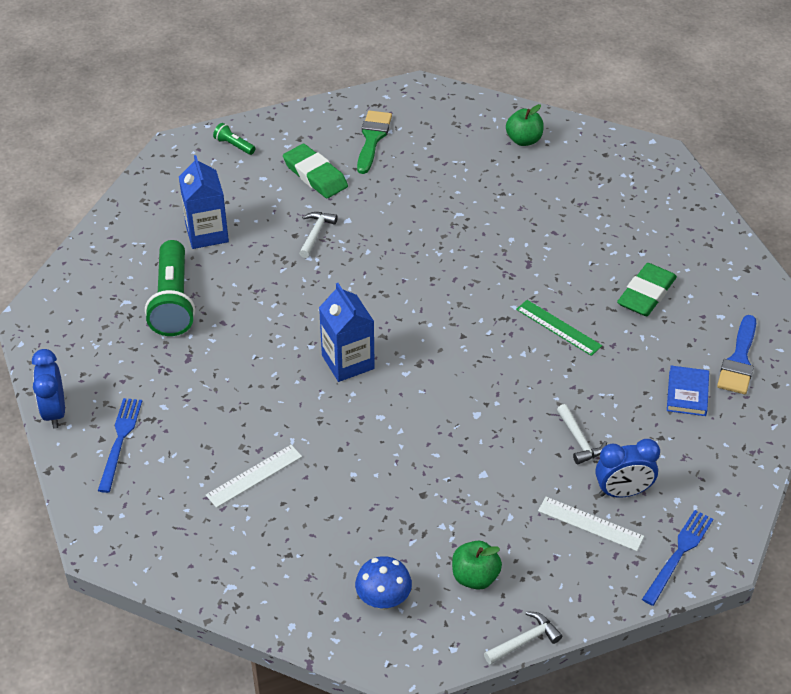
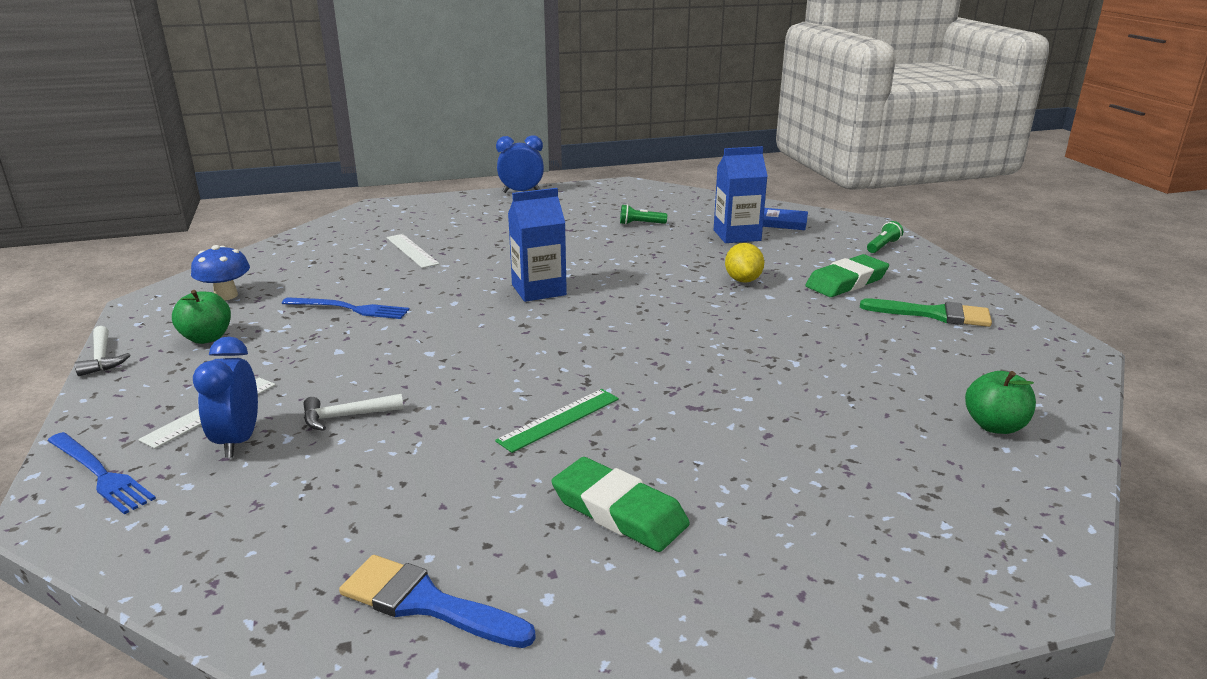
camera: 95 degrees right, 20 degrees down
(120, 441) = (480, 209): blue fork -> blue fork (349, 309)
(173, 302) = (640, 224): green flashlight -> green flashlight, size x0.44
(316, 233) = (743, 280): white hammer -> yellow lemon
(687, 393) = (379, 525): blue book -> blue book (781, 222)

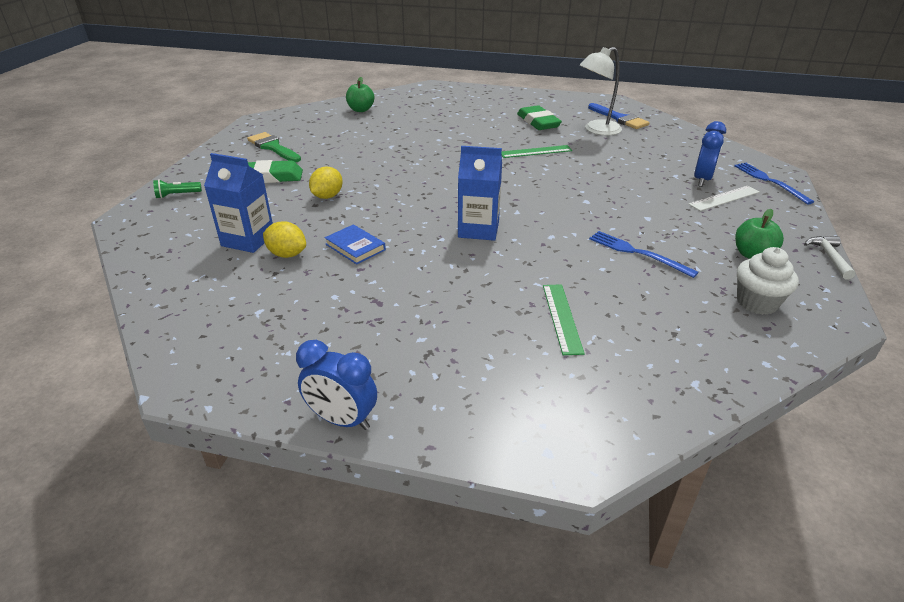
camera: 150 degrees left, 10 degrees up
(226, 296) = (757, 303): blue mushroom -> white cupcake
(346, 416) = (644, 177): white hammer -> none
(412, 250) = (562, 318): white ruler -> green ruler
(471, 526) = (596, 130): none -> white lamp
(640, 224) = (299, 285): green flashlight -> none
(685, 235) = (287, 254): none -> yellow lemon
(781, 222) = (181, 244): blue book -> blue book (355, 247)

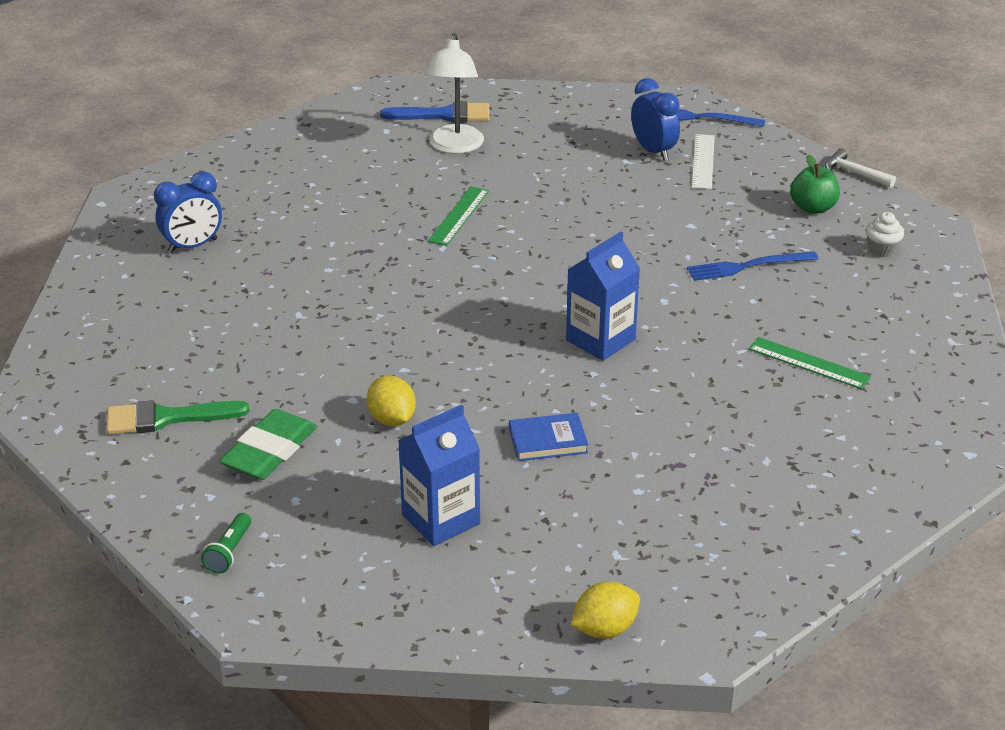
camera: 55 degrees left, 0 degrees up
(287, 254) = (511, 498): yellow lemon -> yellow lemon (604, 629)
(342, 420) = (846, 551): blue clock -> blue clock (193, 246)
(361, 110) = (129, 292): green apple -> none
(538, 122) = (376, 173): green eraser -> none
(757, 303) = (881, 250): white cupcake -> white cupcake, size x0.65

